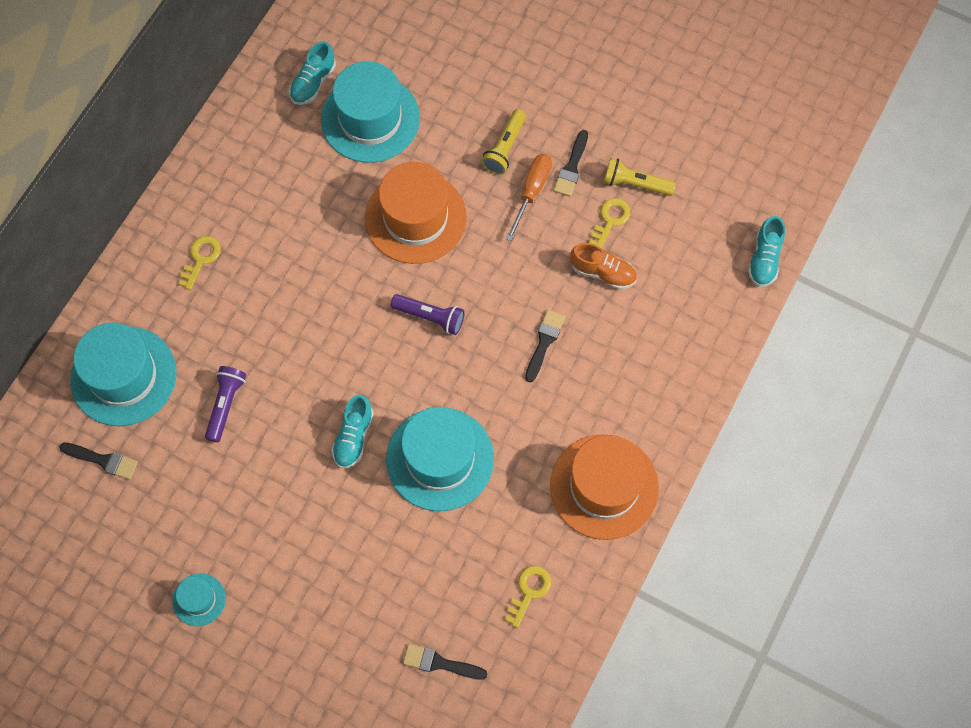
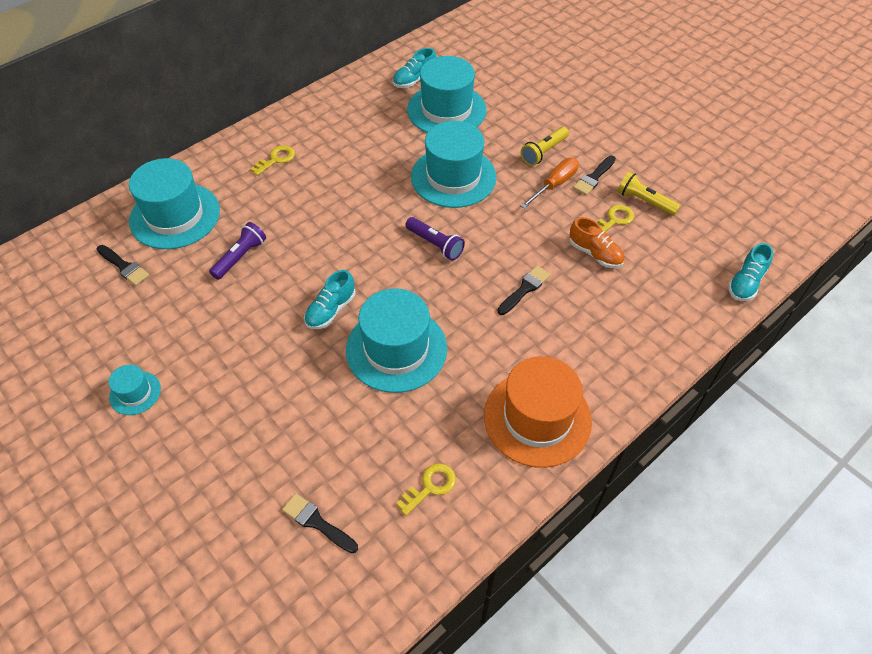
camera: 20 degrees right, 15 degrees down
(415, 217) = (453, 177): orange hat -> turquoise hat

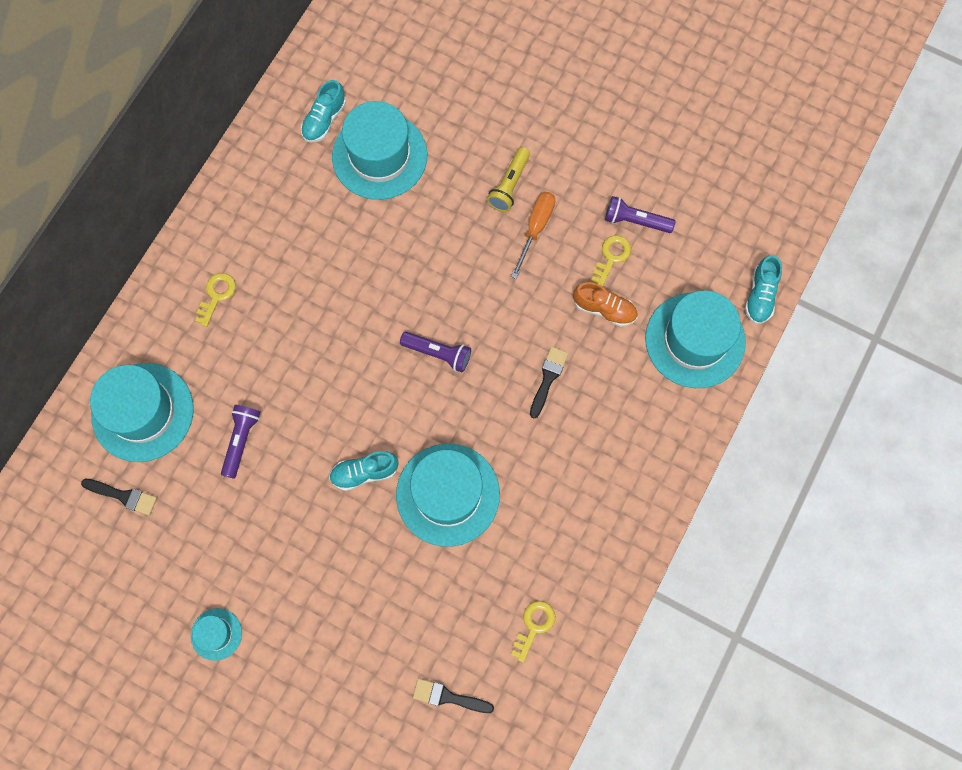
camera: 20 degrees left, 20 degrees up
(331, 310) = (364, 472): turquoise shoe -> turquoise shoe turned 60 degrees clockwise
(453, 177) = (423, 254): turquoise hat -> turquoise hat (695, 340)
(537, 418) = (606, 522): orange hat -> none
(594, 177) = (574, 204): black brush -> none
(644, 201) = (635, 221): yellow flashlight -> purple flashlight

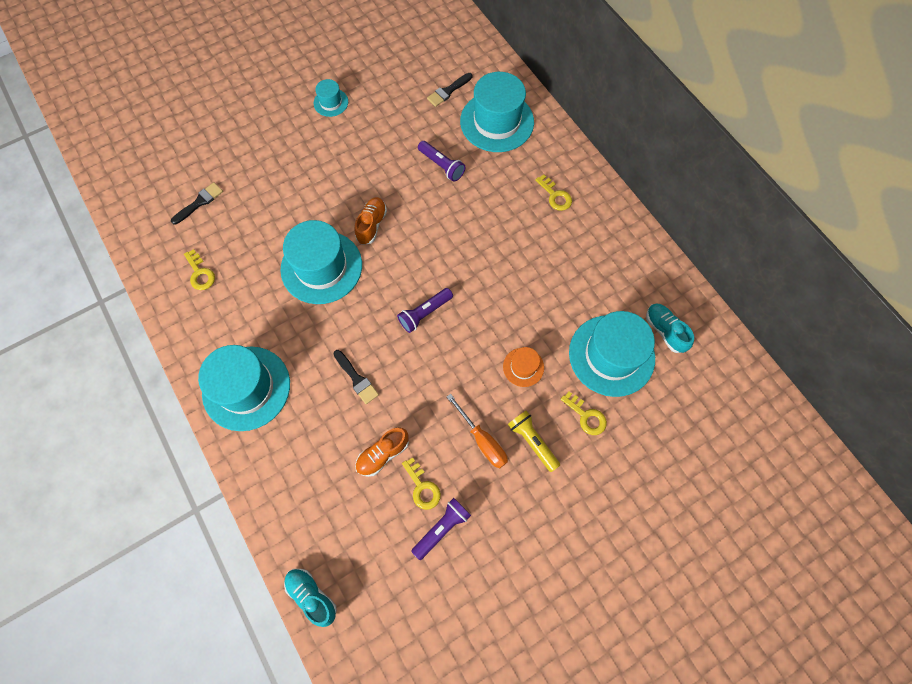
camera: 120 degrees right, 5 degrees down
(364, 472) = (371, 225): turquoise shoe -> orange shoe
(440, 229) = (523, 367): none -> orange hat
(456, 151) = (586, 416): none -> yellow key
(695, 340) = (312, 511): turquoise hat -> turquoise hat (246, 388)

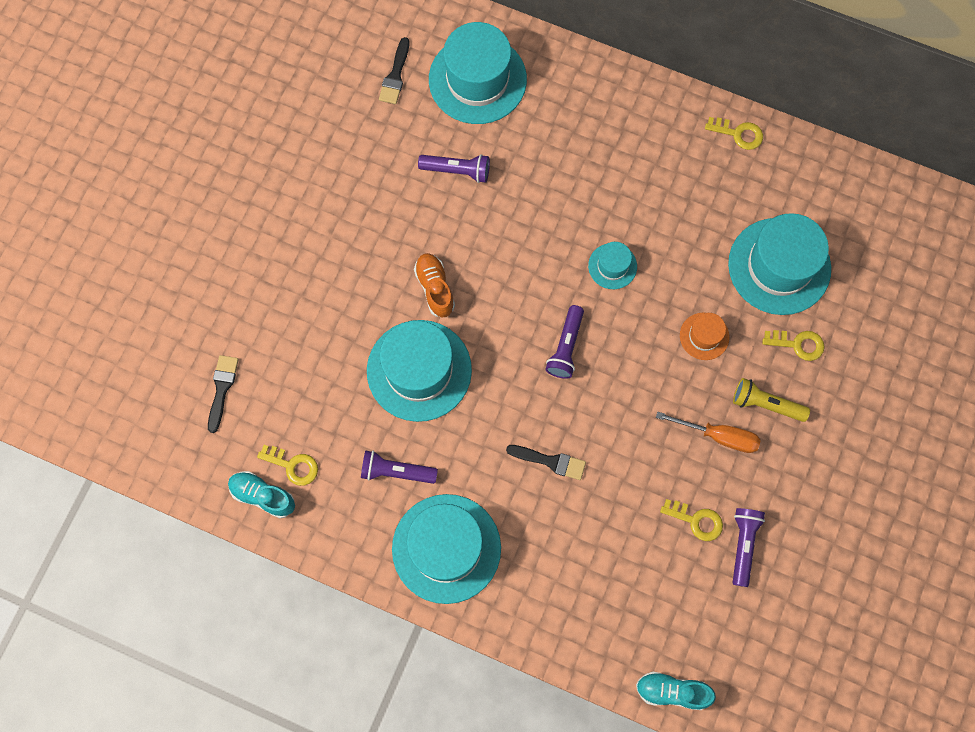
camera: 35 degrees left, 5 degrees up
(256, 319) = (396, 471): none -> purple flashlight
(331, 102) = (272, 174): turquoise hat -> turquoise hat (612, 266)
(383, 454) = (635, 516): orange shoe -> none
(555, 196) = (603, 128): yellow key -> yellow key (738, 134)
(665, 331) = (812, 206): turquoise shoe -> turquoise shoe (263, 496)

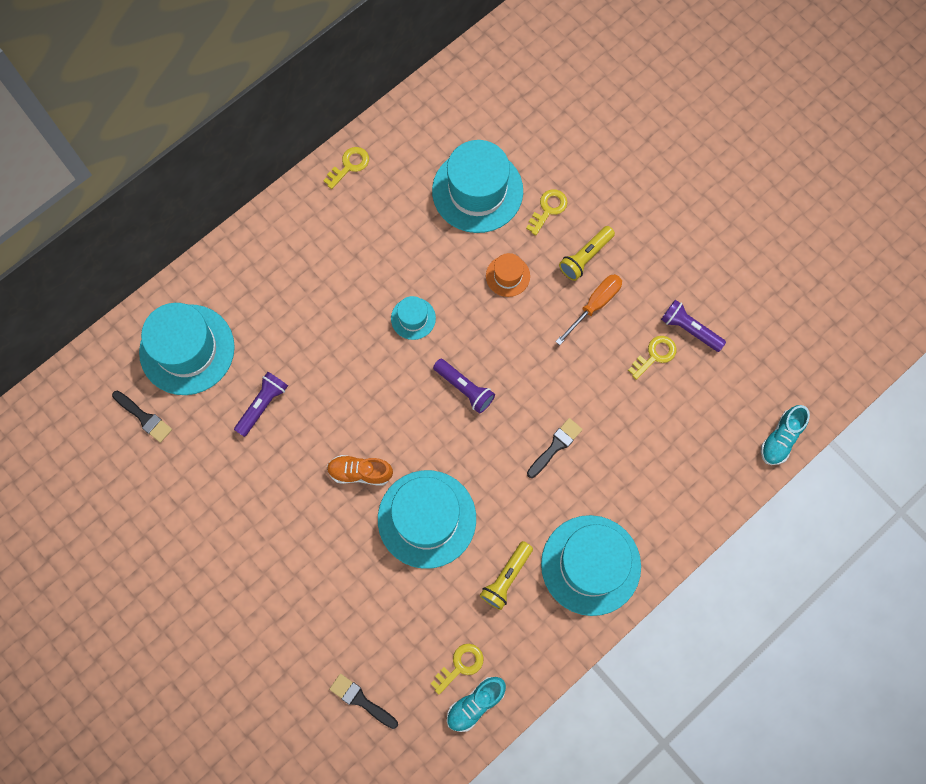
camera: 65 degrees left, 0 degrees up
(396, 471) = (506, 577): purple flashlight -> yellow flashlight

